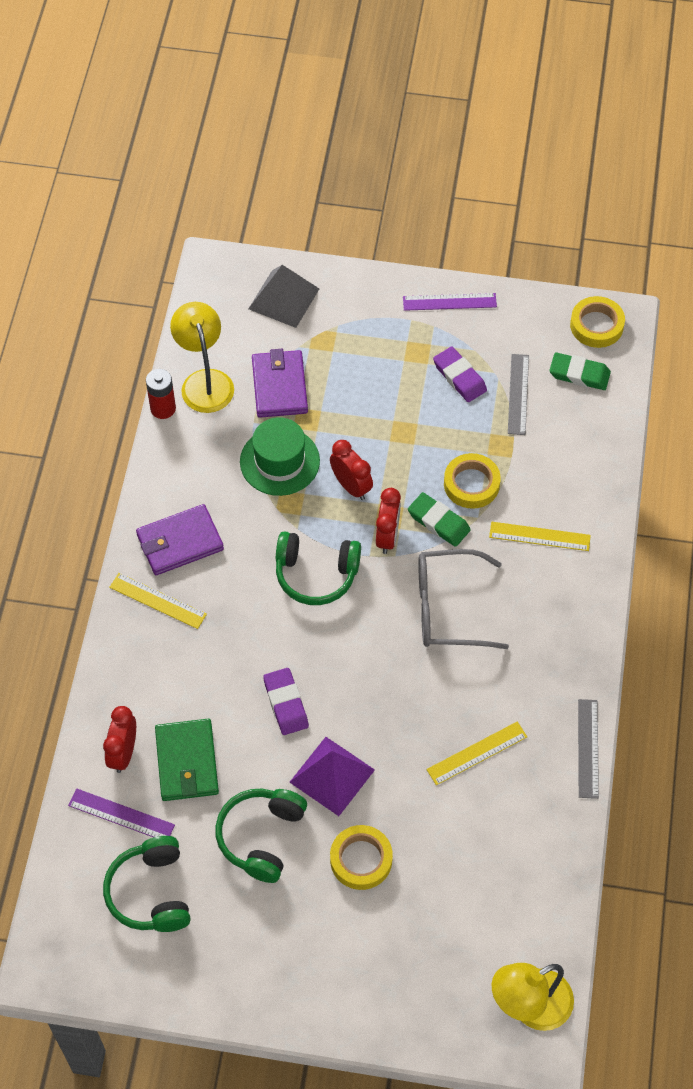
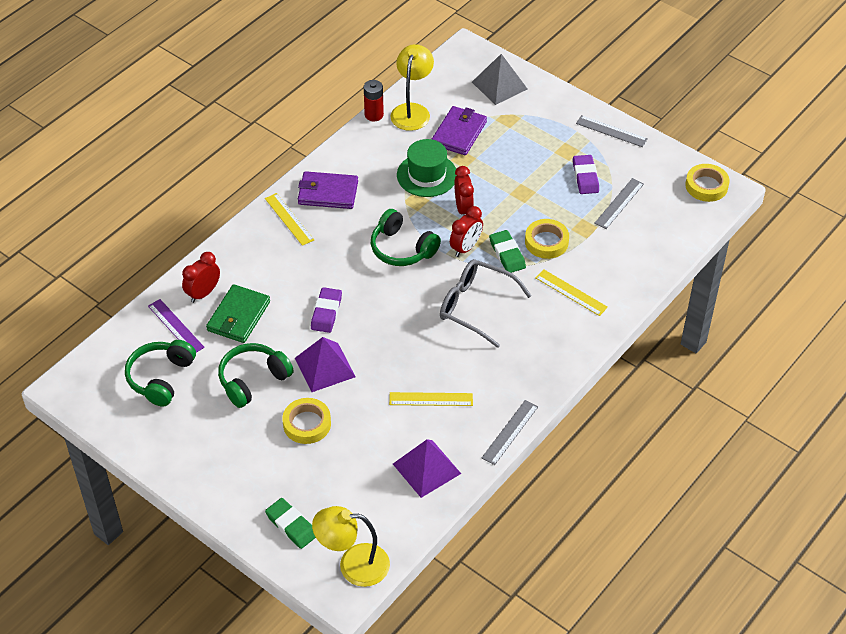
camera: 30 degrees right, 10 degrees down
(449, 302) = (611, 131): purple ruler -> grey ruler
(529, 843) = (426, 468): none -> purple pyramid
(579, 374) = (672, 209): green eraser -> green eraser (291, 525)

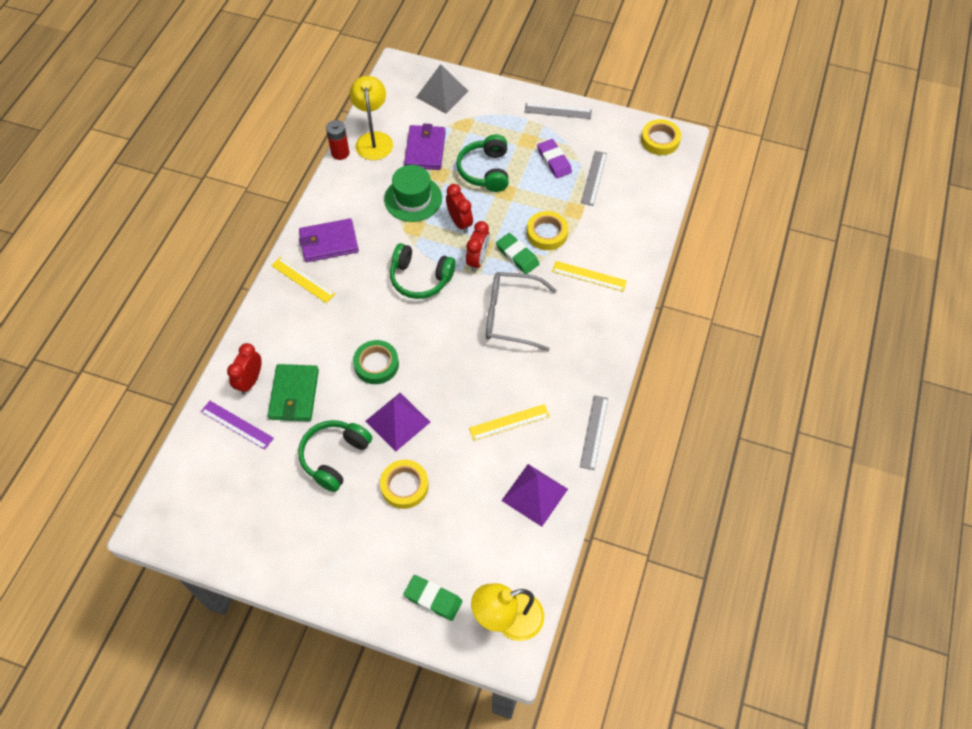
camera: 20 degrees left, 10 degrees up
(161, 378) = (243, 484): green headphones -> green headphones (485, 171)
(326, 312) = (376, 364): purple eraser -> green tape

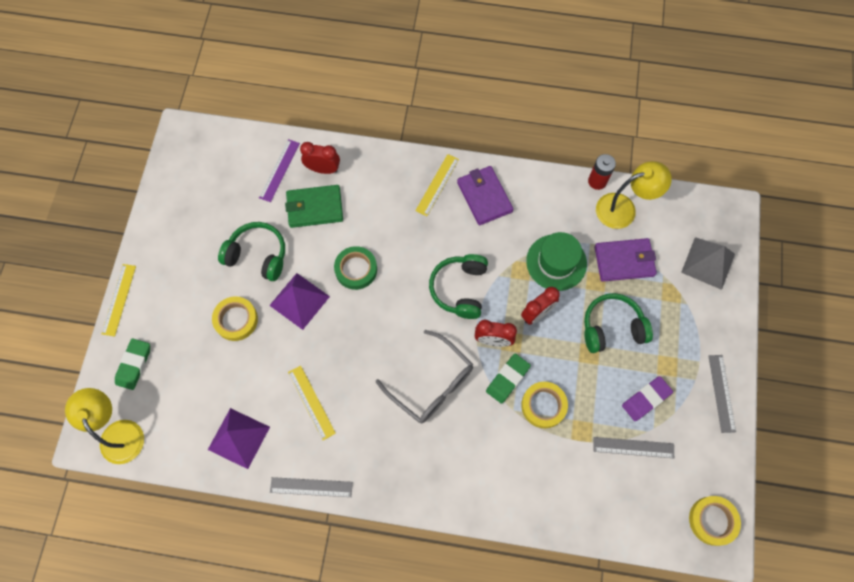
camera: 80 degrees right, 10 degrees up
(510, 316) = (432, 384): grey glasses -> grey glasses turned 135 degrees clockwise
(589, 276) = (497, 459): yellow ruler -> yellow ruler (118, 299)

